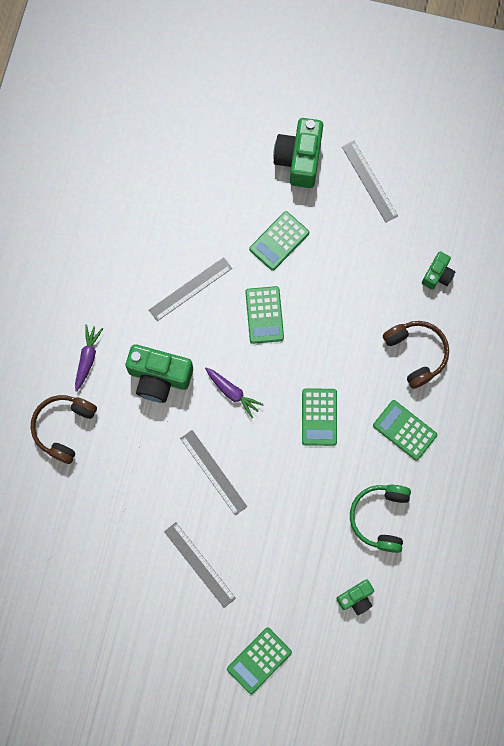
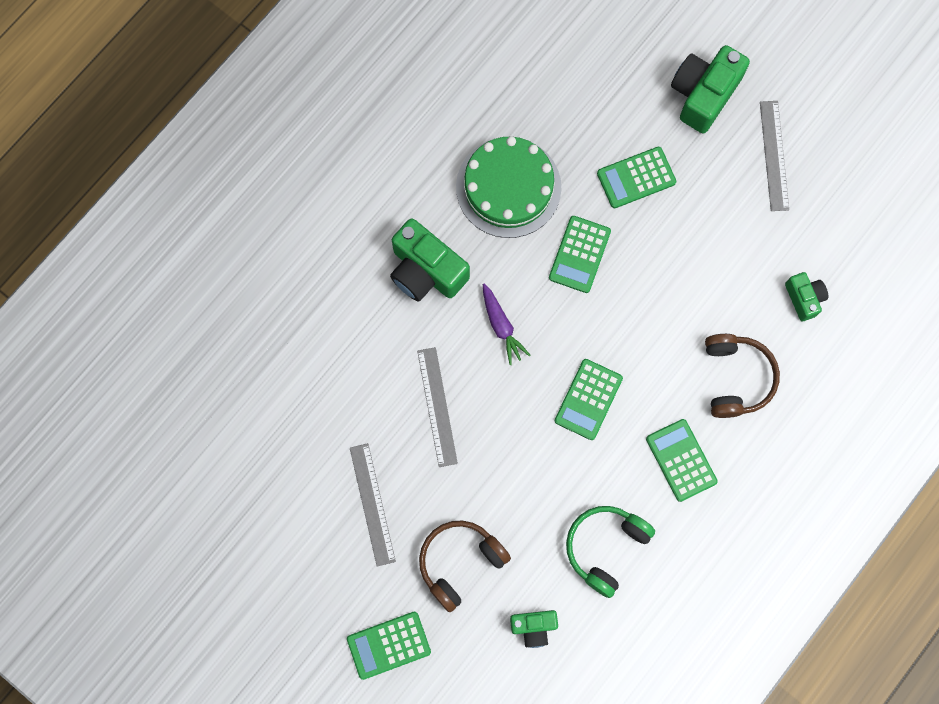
camera: 25 degrees right, 0 degrees up
(64, 427) = (292, 279): brown headphones -> brown headphones (460, 562)
(87, 358) = (355, 213): purple carrot -> none
(190, 289) = (508, 187): grey ruler -> green cake
(437, 275) = (804, 298): green camera -> green camera turned 75 degrees counterclockwise

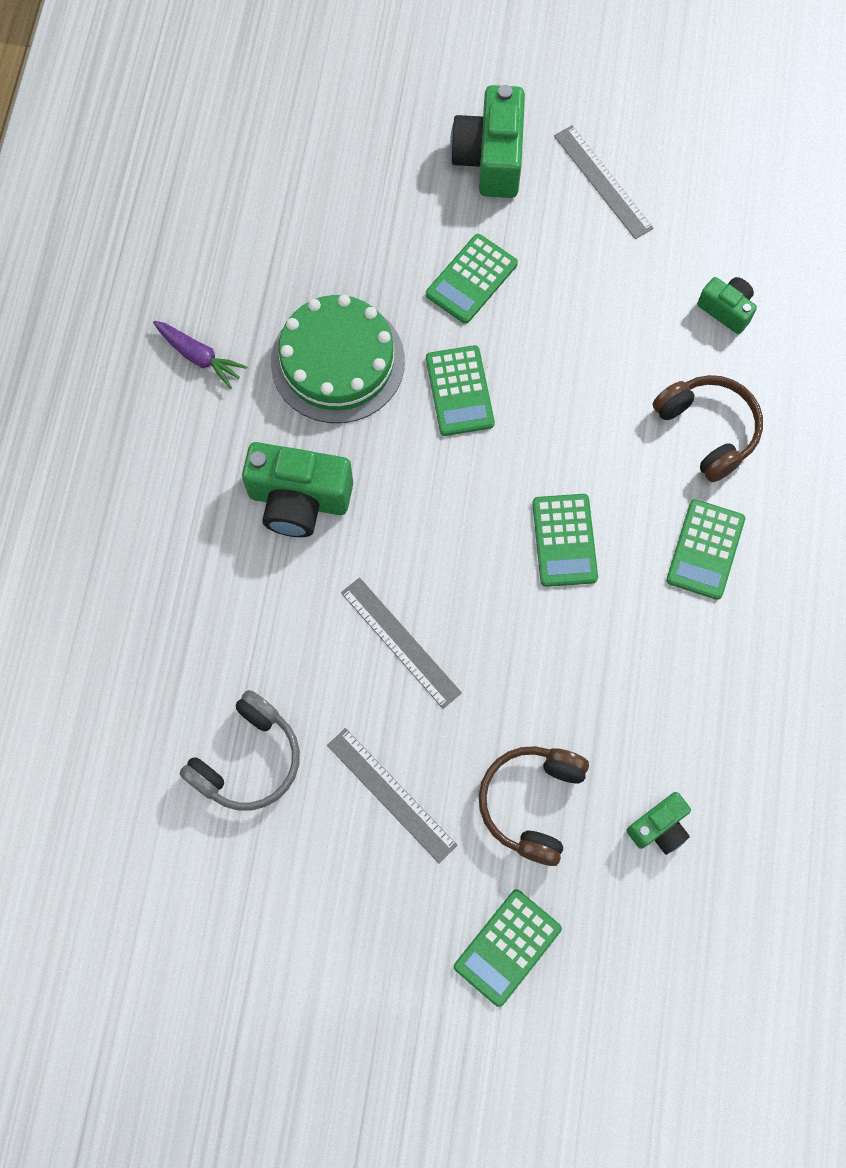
camera: 30 degrees left, 5 degrees down
(294, 428) = (248, 760): none -> grey headphones
(501, 326) = (420, 514): purple carrot -> purple carrot (199, 357)
(605, 547) = (682, 691): green headphones -> none
(681, 460) = (705, 549): green calculator -> green calculator turned 105 degrees counterclockwise

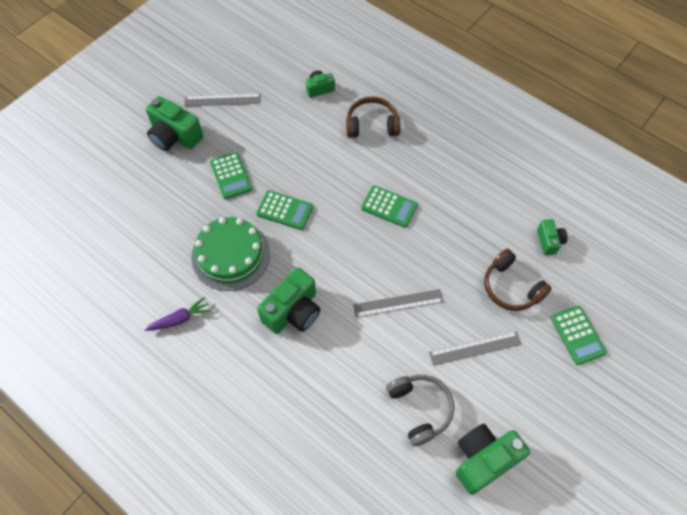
camera: 60 degrees left, 10 degrees down
(220, 889) = (483, 460): none -> green camera
(705, 549) = (427, 155): green calculator -> none

